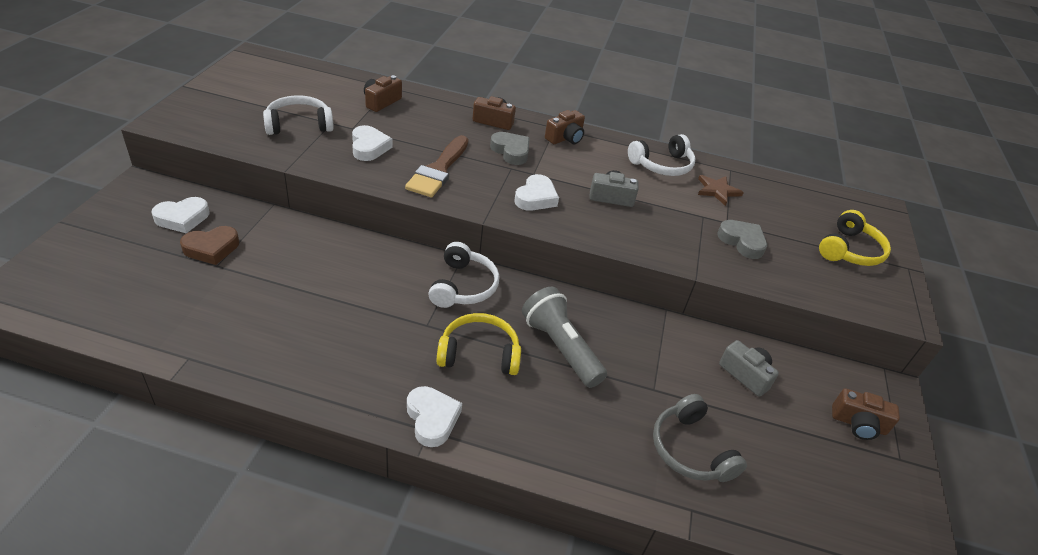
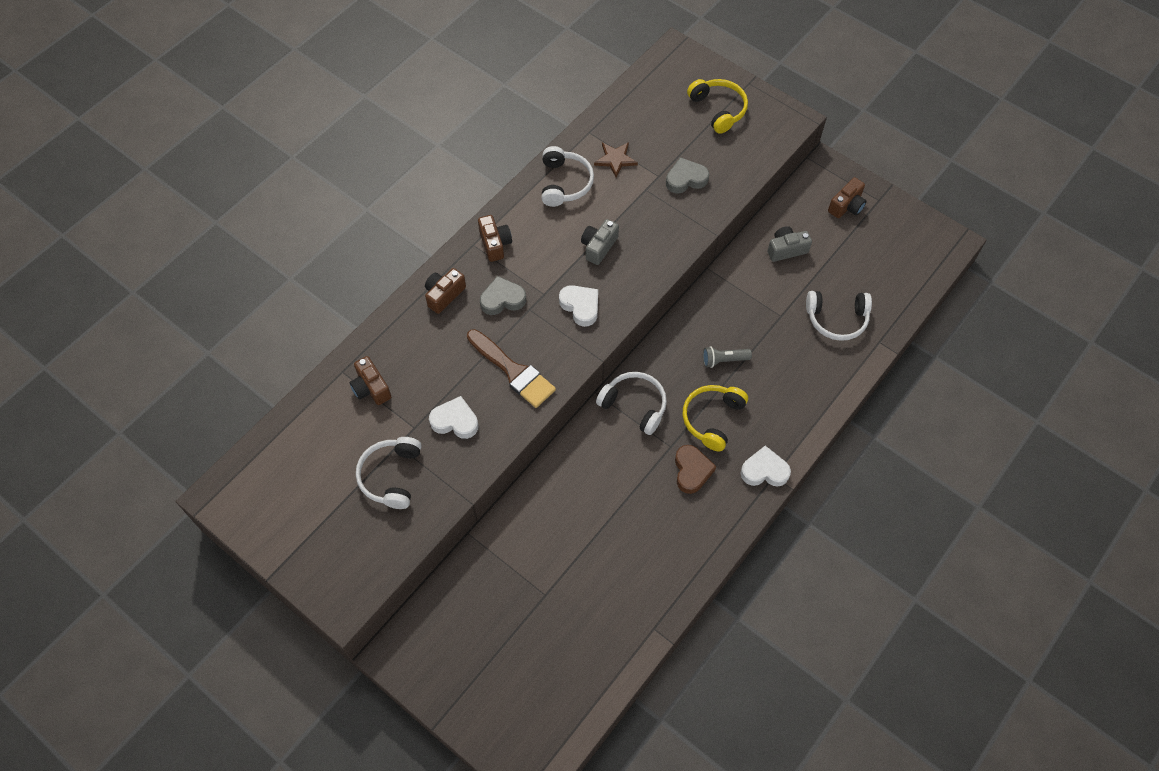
camera: 60 degrees left, 20 degrees up
(182, 218) = (464, 617): white heart -> none
(211, 248) = (519, 596): brown heart -> brown heart (692, 471)
(560, 348) = (724, 360): grey flashlight -> grey flashlight, size x0.55
(690, 450) = (837, 319): grey headphones -> white headphones

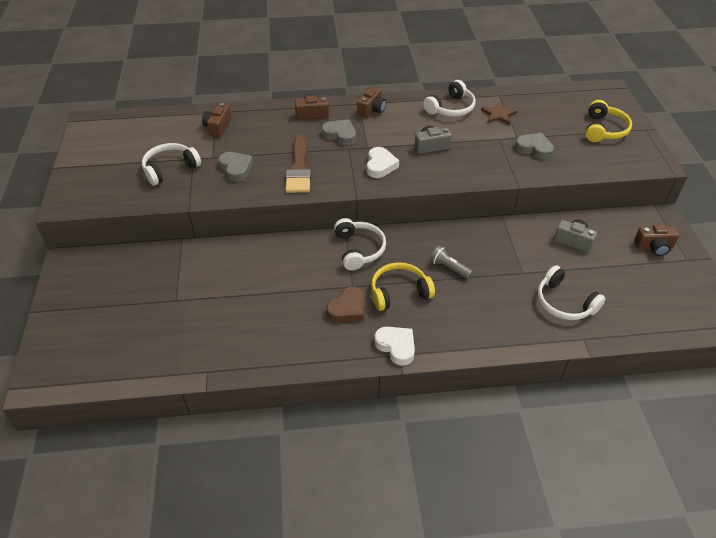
camera: 45 degrees right, 15 degrees down
(455, 421) = (236, 168): white heart -> grey heart

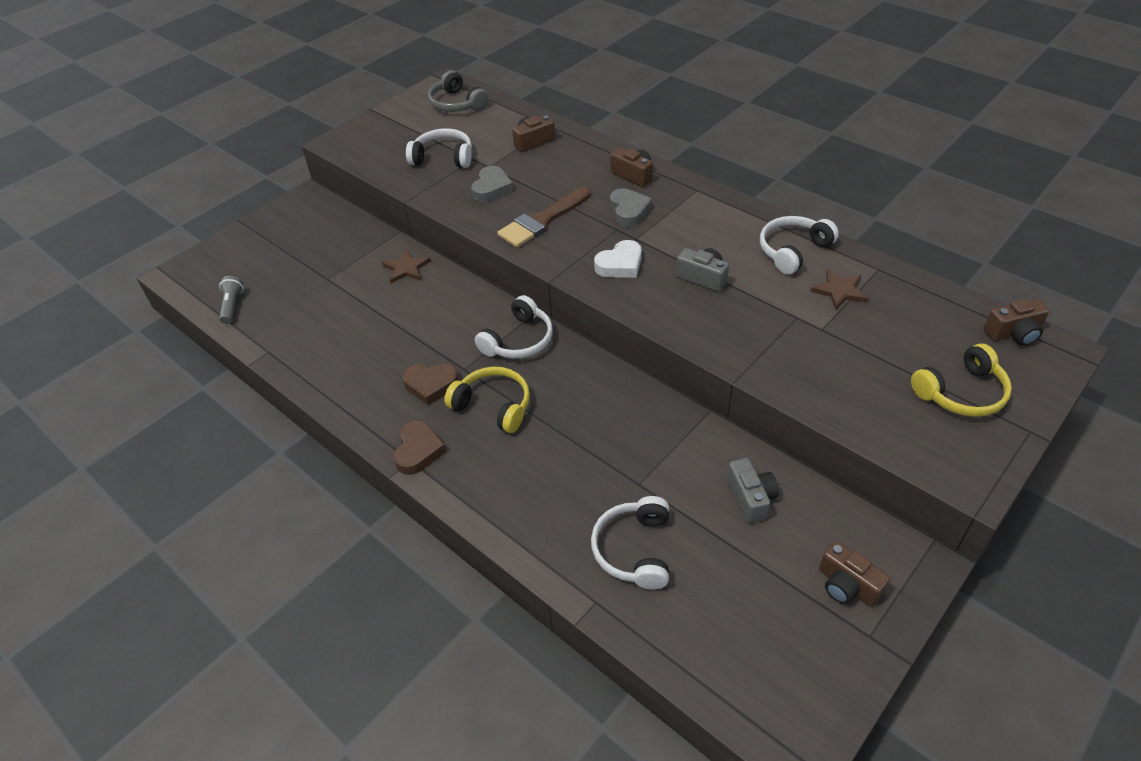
camera: 50 degrees right, 0 degrees up
(122, 131) = (457, 104): none -> grey headphones
(224, 257) = (406, 268): none -> brown star
(371, 110) = (699, 204): brown camera -> brown camera (1013, 333)
(396, 346) = (418, 451): white heart -> brown heart
(449, 268) = (572, 420): grey flashlight -> grey flashlight (232, 306)
(451, 108) = (793, 250): white headphones -> white headphones turned 135 degrees clockwise
(534, 149) = (822, 354): grey heart -> none

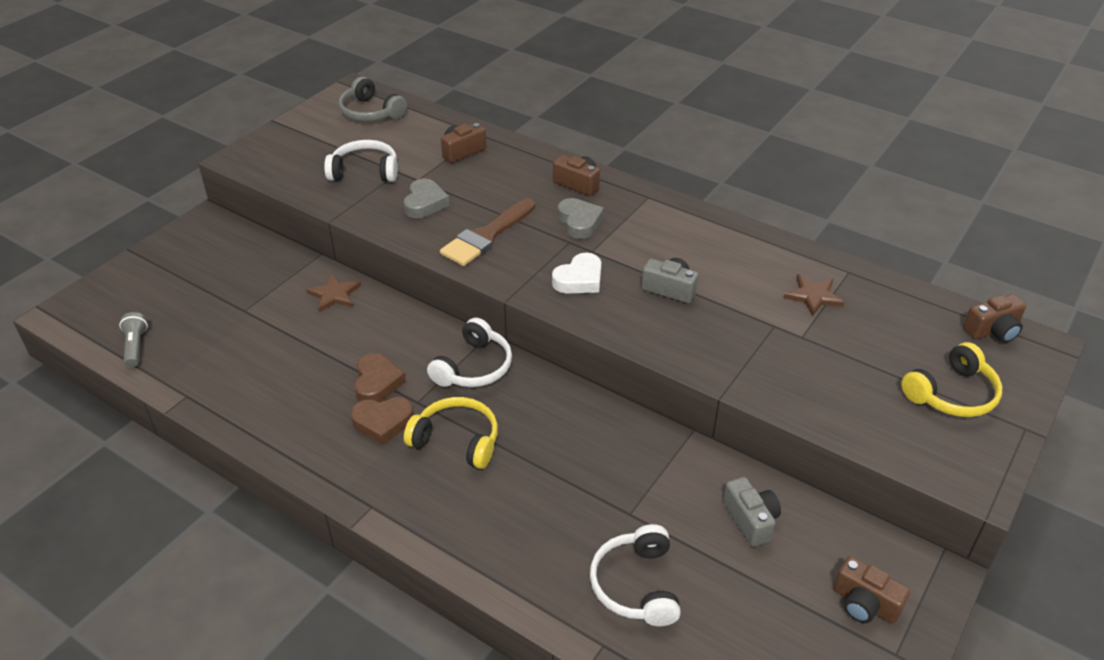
camera: 10 degrees left, 5 degrees down
(418, 451) = (379, 496): brown heart -> brown heart (377, 382)
(793, 250) = (758, 257): white headphones -> none

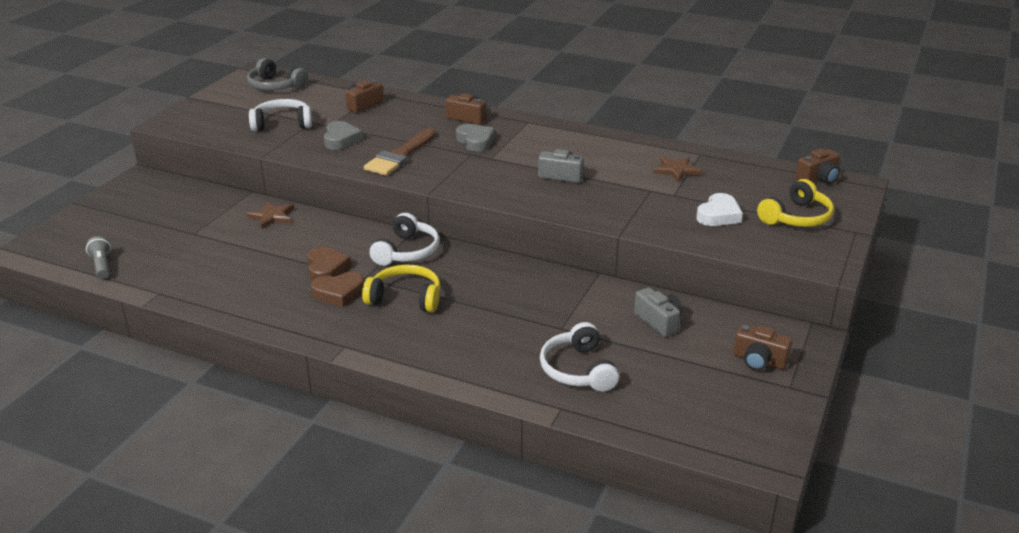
camera: 10 degrees left, 10 degrees down
(579, 279) = (485, 176): white heart -> white heart (718, 215)

